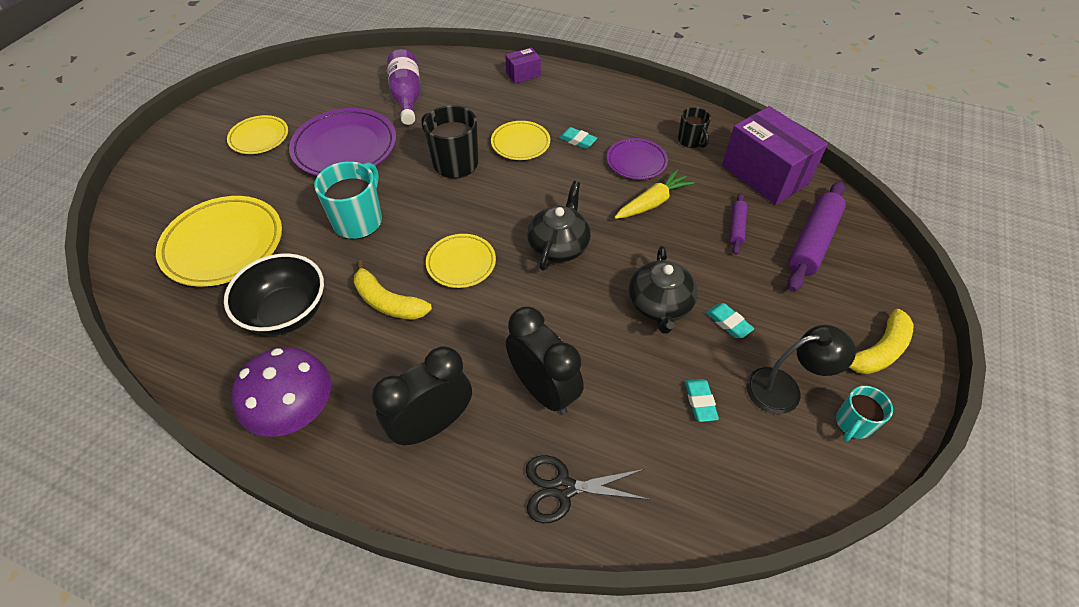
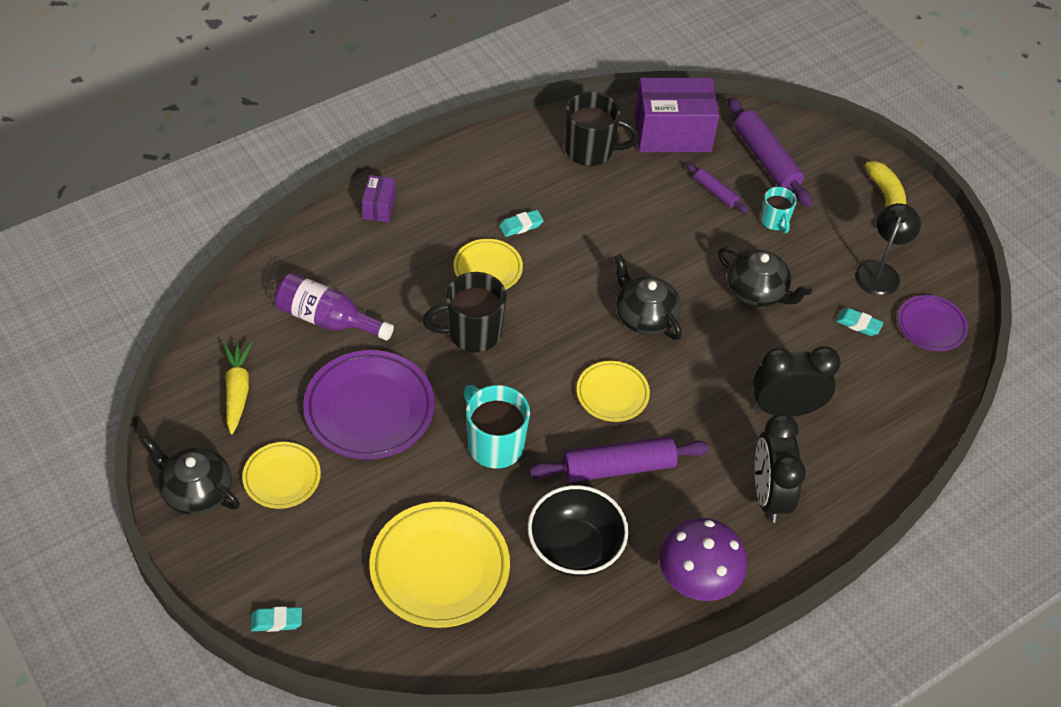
camera: 60 degrees left, 0 degrees up
(226, 110) = (196, 491): none -> black teapot
(388, 302) = (618, 467): yellow banana -> purple rolling pin
(563, 488) = (874, 443): black scissors -> none
(636, 162) = (586, 203): purple plate -> purple plate (931, 326)
(653, 202) = (645, 225): yellow carrot -> yellow carrot (237, 390)
(691, 141) = (590, 150): black mug -> black mug, size x1.72
(728, 323) = (803, 262): turquoise eraser -> turquoise eraser (276, 621)
(852, 424) = (929, 256): turquoise mug -> turquoise mug (774, 221)

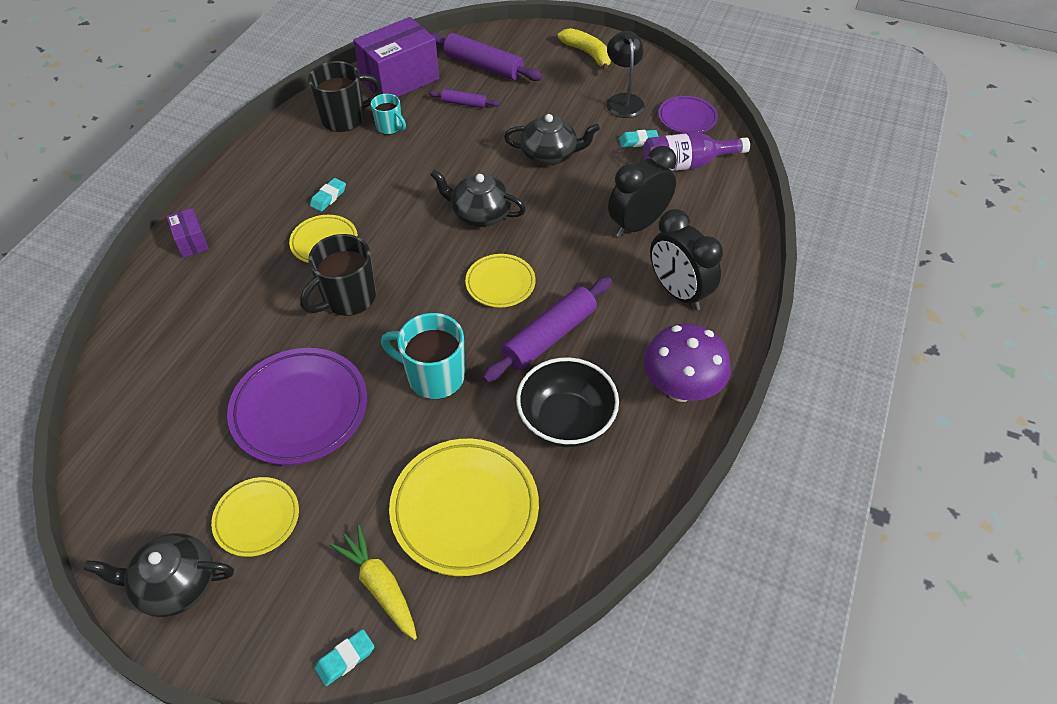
camera: 30 degrees left, 0 degrees up
(237, 390) = (157, 464): yellow carrot -> yellow carrot (379, 585)
(327, 319) = (206, 355): purple bottle -> purple bottle (685, 164)
(774, 221) = (523, 103): turquoise mug -> turquoise mug (390, 127)

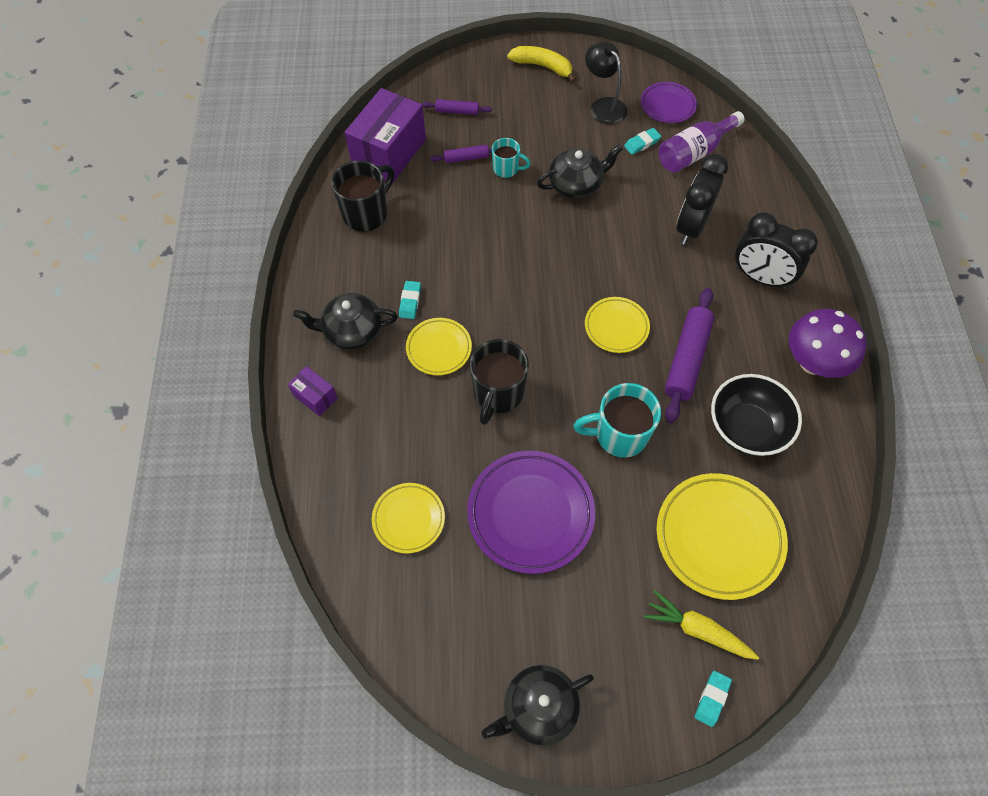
camera: 25 degrees left, 10 degrees up
(257, 518) = (564, 622): yellow plate -> yellow plate (408, 519)
(390, 127) = (415, 208): turquoise mug -> turquoise mug (506, 169)
(480, 214) = (555, 266): black teapot -> black teapot (352, 331)
(483, 66) = (457, 111): purple rolling pin -> purple rolling pin, size x0.52

